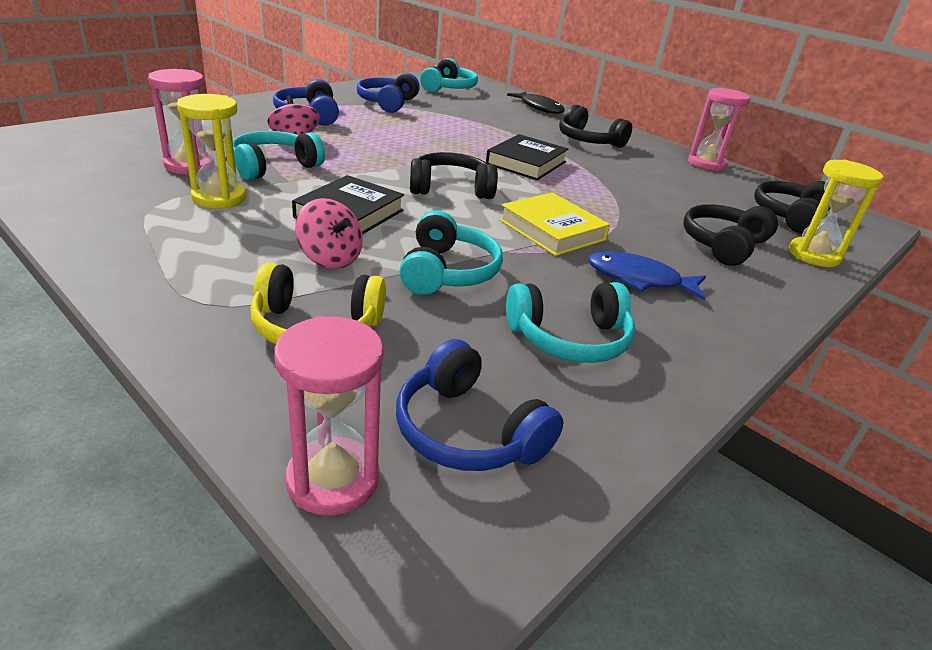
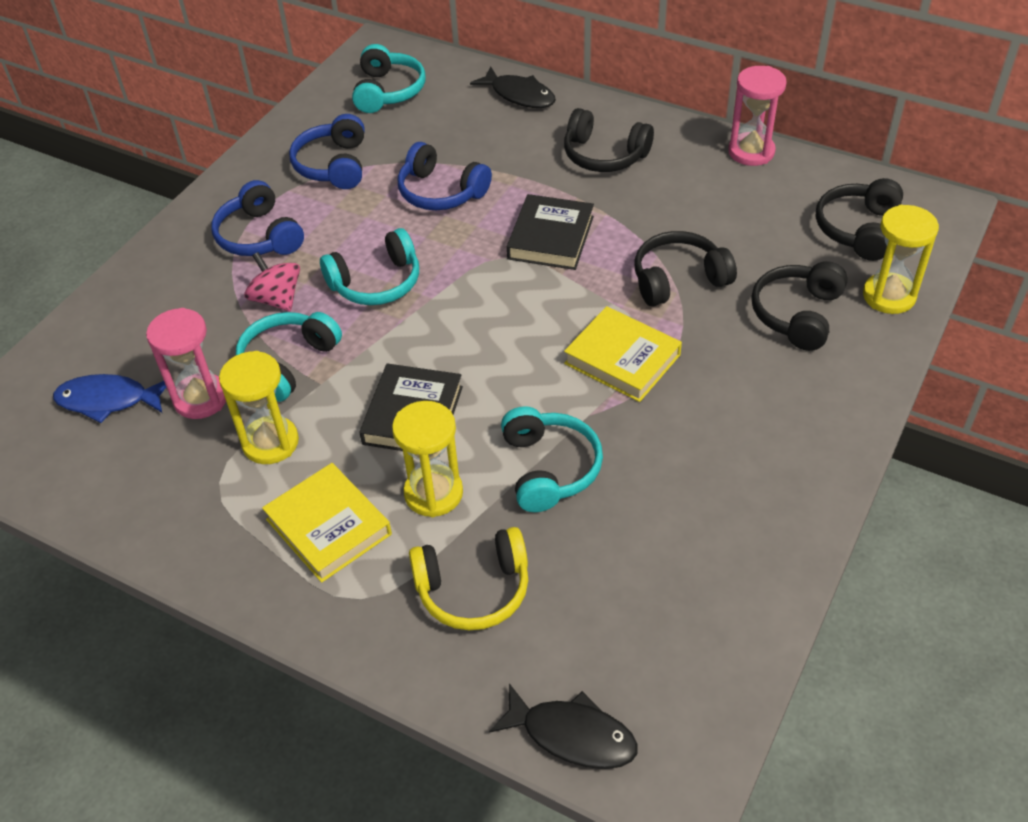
camera: 10 degrees left, 15 degrees up
(218, 252) = (328, 527): none -> yellow book
(330, 258) = (433, 493): pink spinning top -> yellow hourglass
(333, 479) = (572, 735): pink hourglass -> black fish
(451, 189) = (492, 326): black headphones -> black headphones (678, 279)
(468, 431) = (647, 654): blue headphones -> blue headphones (441, 192)
(570, 339) = (690, 517): turquoise headphones -> turquoise headphones (376, 283)
(639, 279) = (728, 407): blue fish -> blue fish (108, 400)

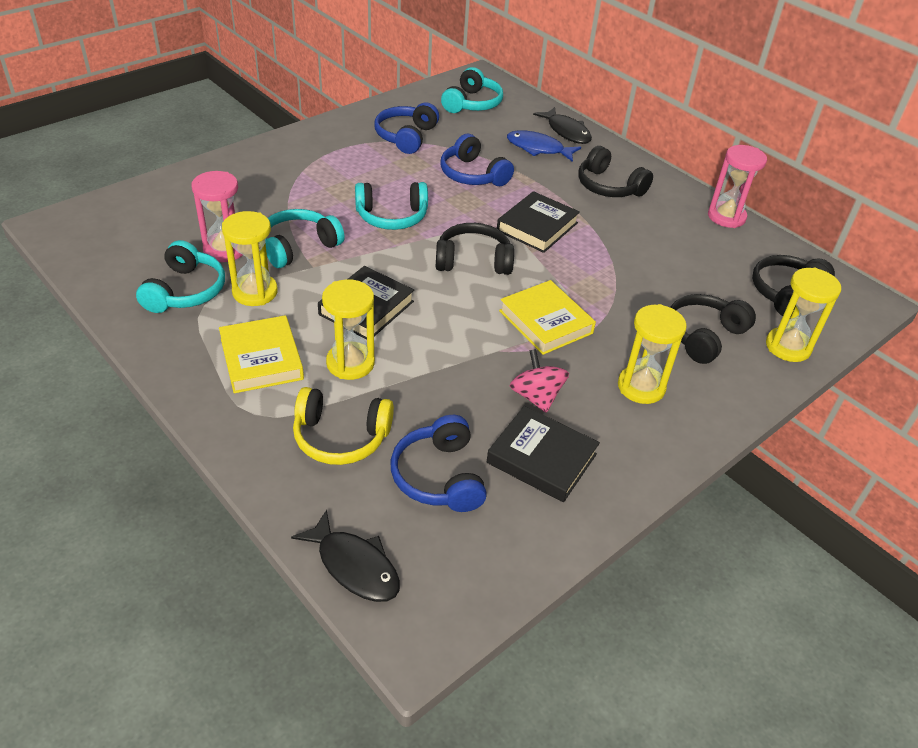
camera: 15 degrees right, 5 degrees down
(108, 400) = (163, 231): blue fish -> blue fish (538, 148)
(259, 236) = (327, 164): blue headphones -> blue headphones (439, 476)
(277, 299) = (315, 205): pink spinning top -> pink spinning top (536, 396)
(549, 468) = (446, 376): turquoise headphones -> turquoise headphones (185, 291)
(678, 279) = (620, 283): black headphones -> black headphones (473, 261)
(702, 529) = (542, 458): none -> black book
(762, 402) = (641, 387): none -> yellow hourglass

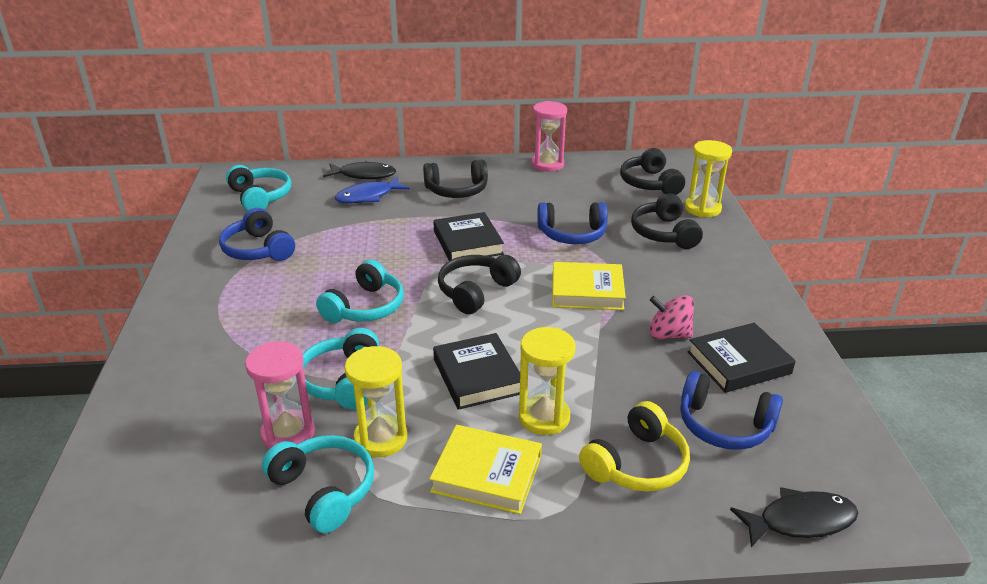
camera: 50 degrees left, 10 degrees down
(472, 175) = (361, 241): blue headphones -> blue headphones (572, 234)
(641, 387) = (695, 283): yellow hourglass -> none

